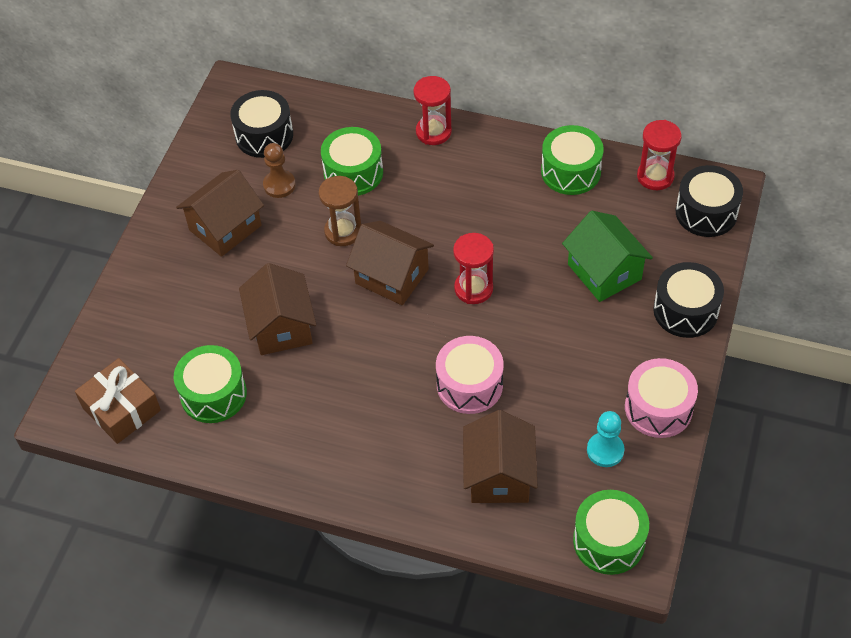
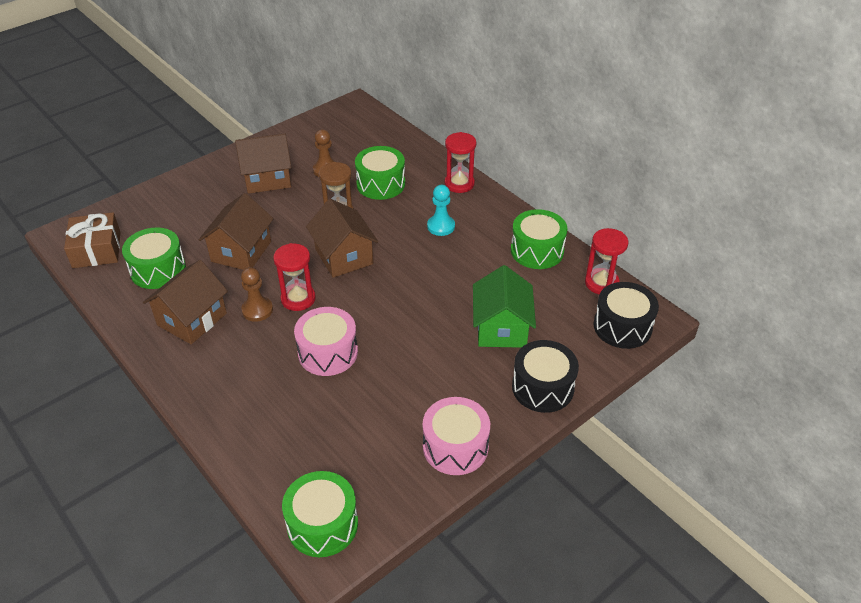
camera: 30 degrees right, 10 degrees down
(264, 135) = (345, 139): black drum -> none
(360, 380) = (257, 310): none -> brown pawn
(473, 288) = (392, 291): red hourglass -> red hourglass (298, 299)
(499, 475) = (288, 426): brown house -> brown house (192, 319)
(605, 450) = (384, 454): turquoise pawn -> turquoise pawn (441, 226)

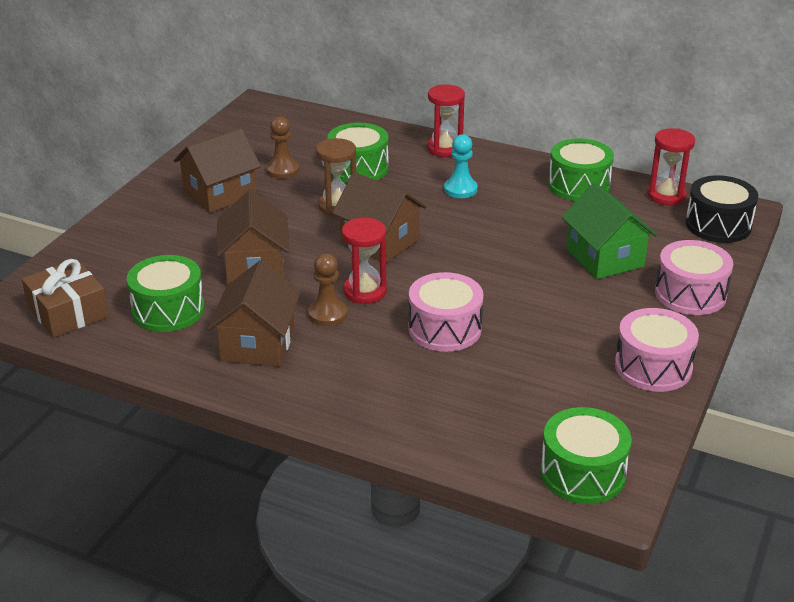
camera: 25 degrees left, 10 degrees down
(543, 387) = (690, 294): black drum -> pink drum

